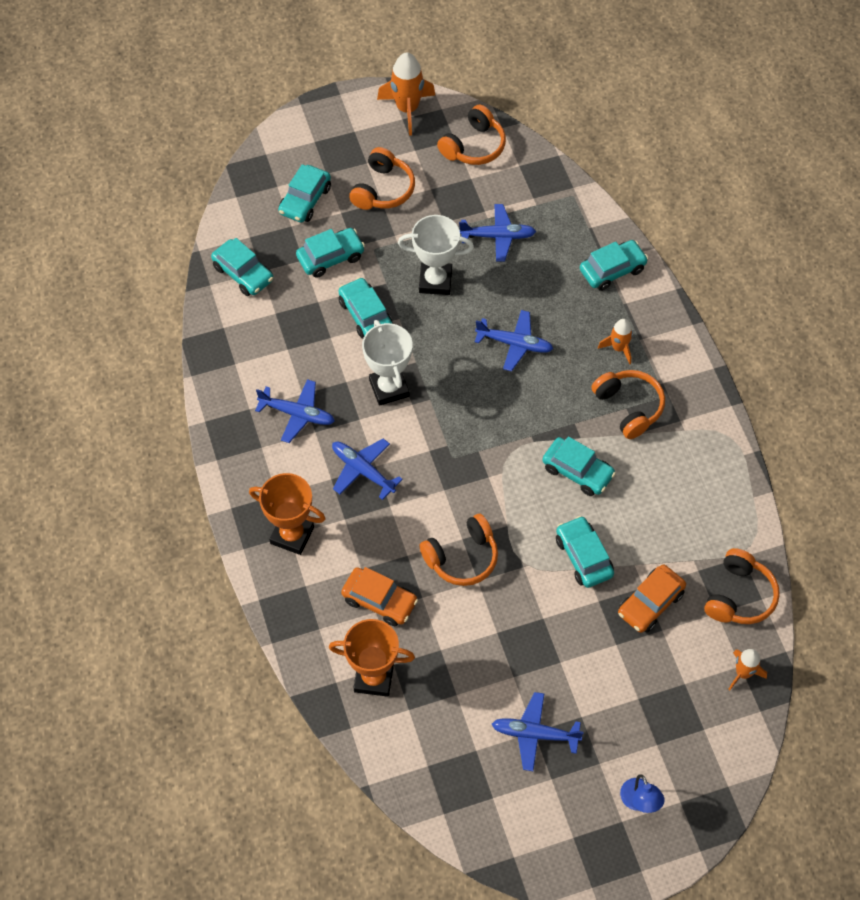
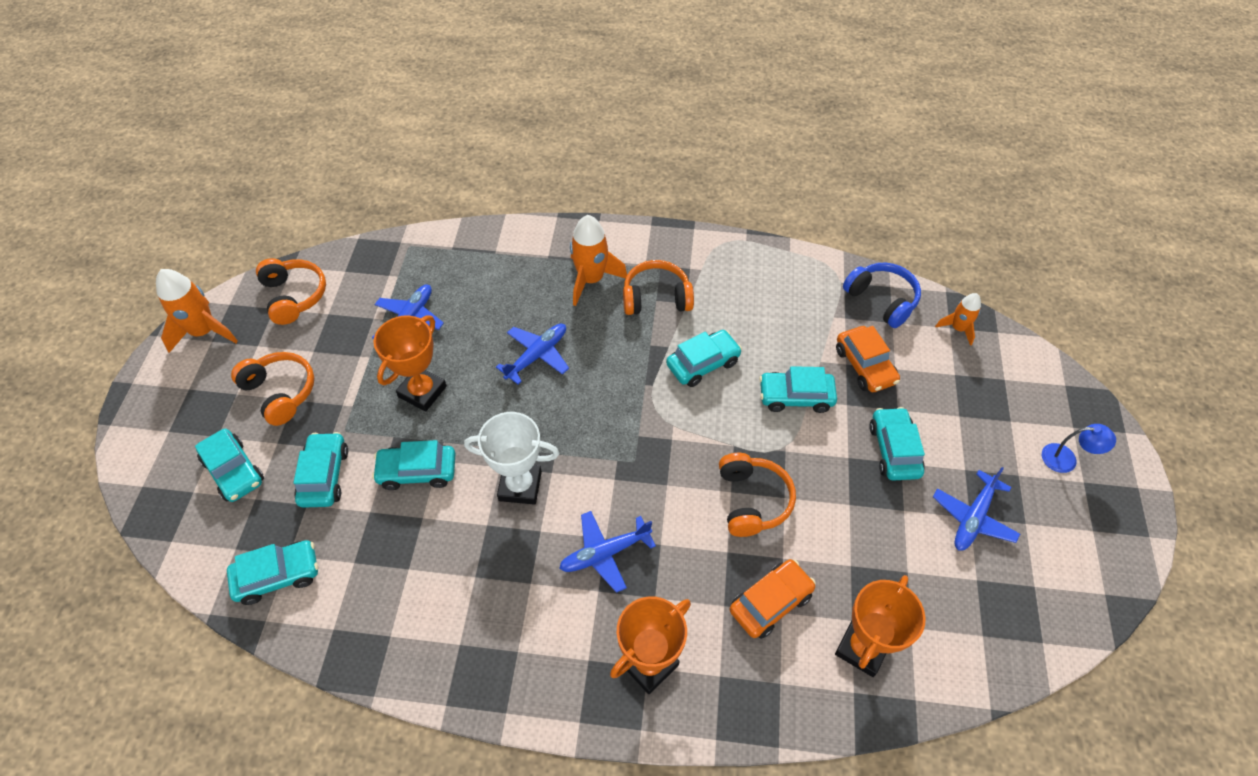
camera: 65 degrees left, 5 degrees down
(297, 414) = (497, 593): blue plane -> none
(435, 281) = (422, 391): white trophy -> orange trophy
(612, 270) = (508, 250): turquoise car -> turquoise car (894, 450)
(618, 348) = (591, 280): orange rocket -> orange rocket, size x1.70
(739, 596) = (881, 300): orange headphones -> blue headphones

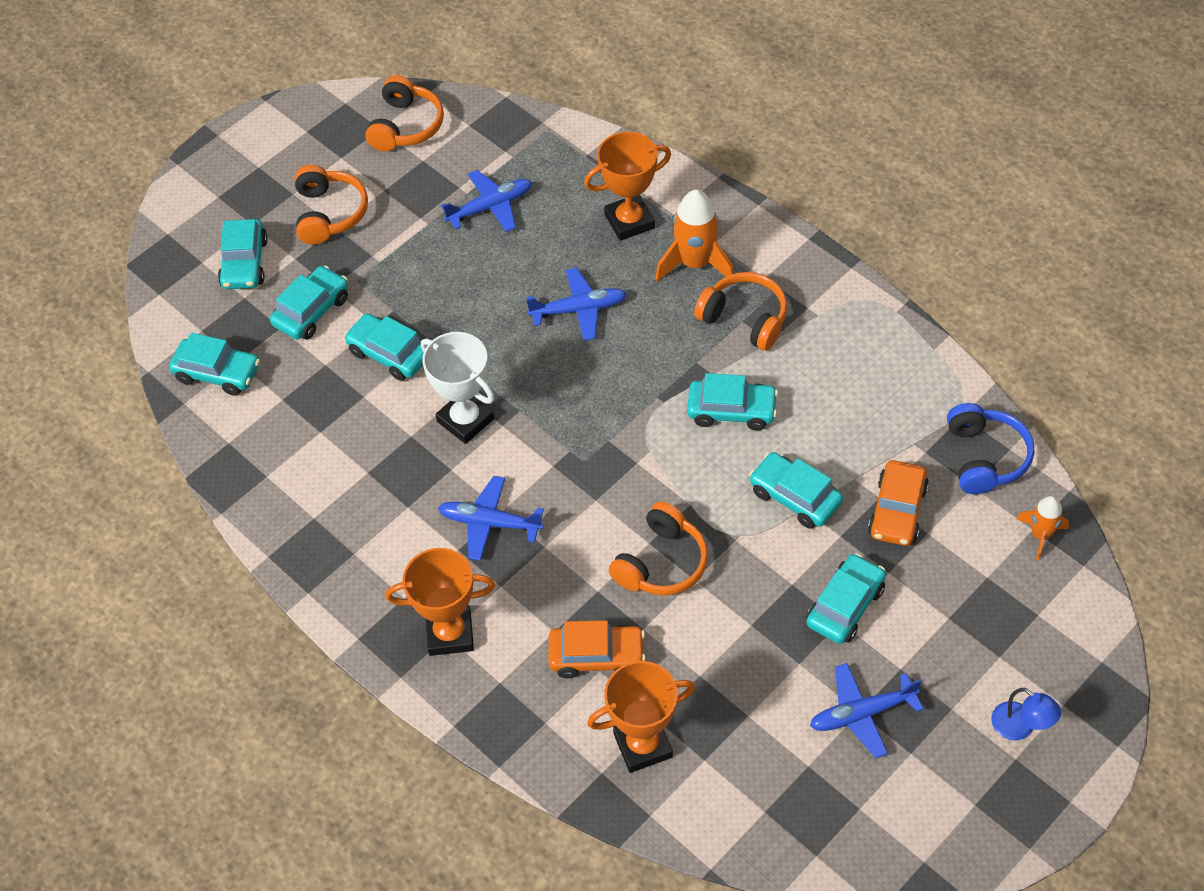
camera: 40 degrees right, 0 degrees up
(204, 332) = (306, 119): orange rocket -> none
(422, 391) = (449, 283): orange trophy -> orange trophy (629, 221)

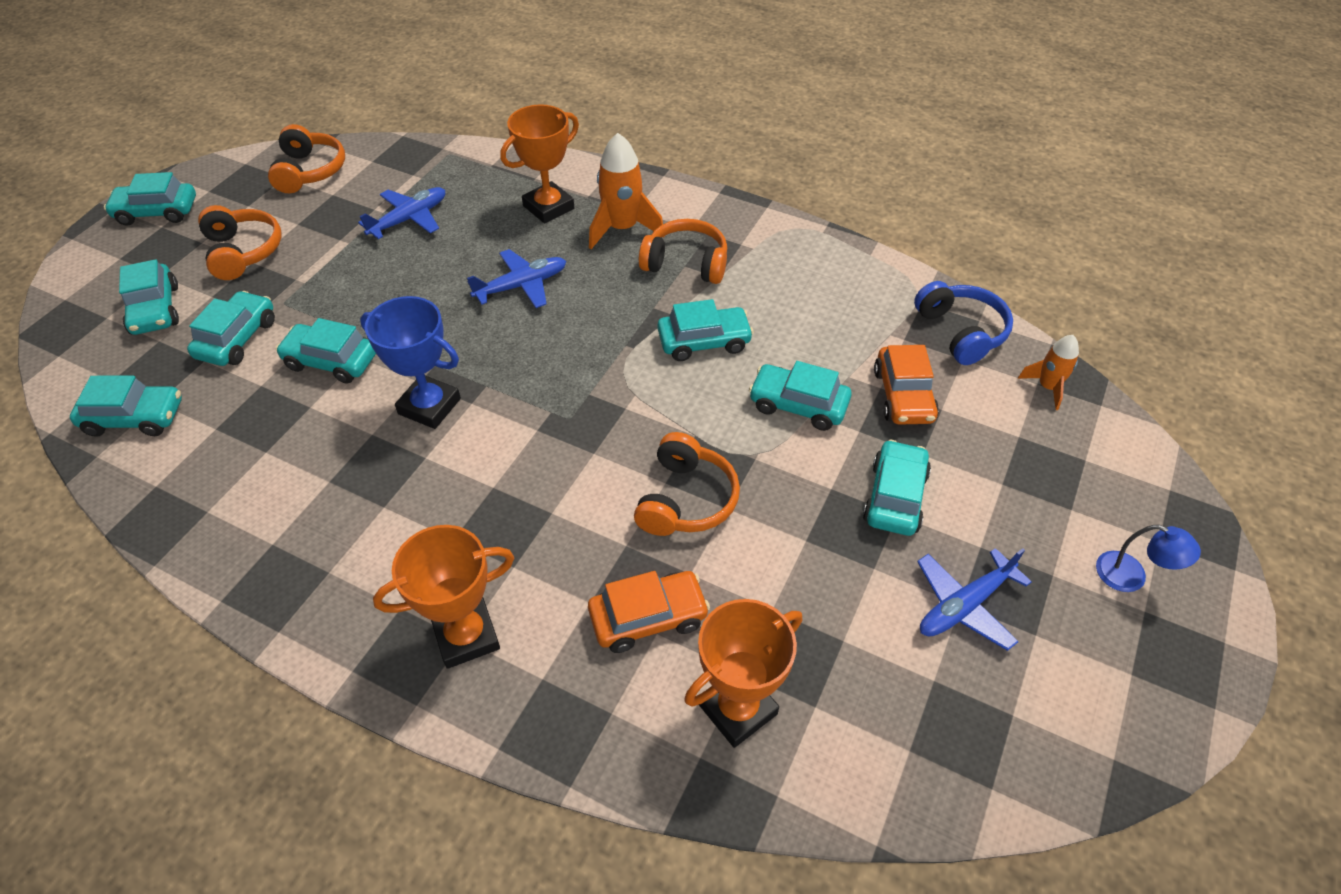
camera: 20 degrees left, 5 degrees down
(256, 148) = (157, 212): none -> turquoise car
(465, 420) = (429, 406): white trophy -> blue trophy
(490, 523) = (483, 502): blue plane -> none

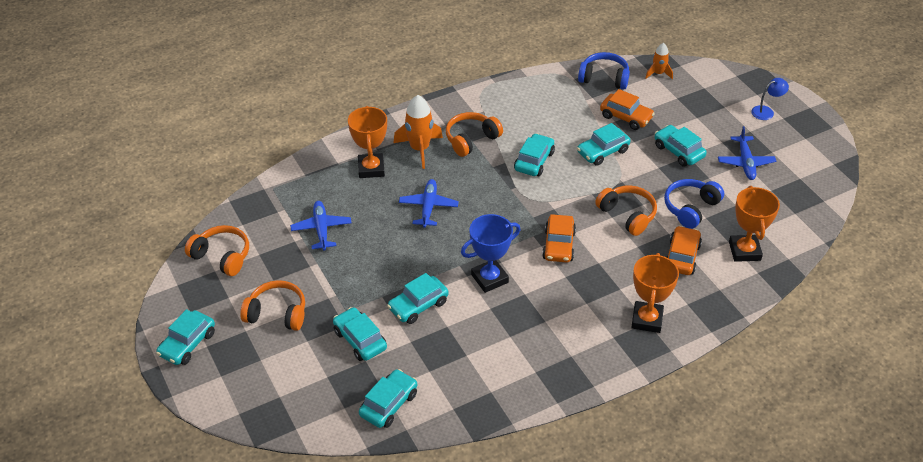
camera: 55 degrees left, 5 degrees down
(155, 310) = (295, 370): turquoise car -> none
(552, 448) = (558, 245): none -> orange car
(775, 576) = (691, 208): none -> blue headphones

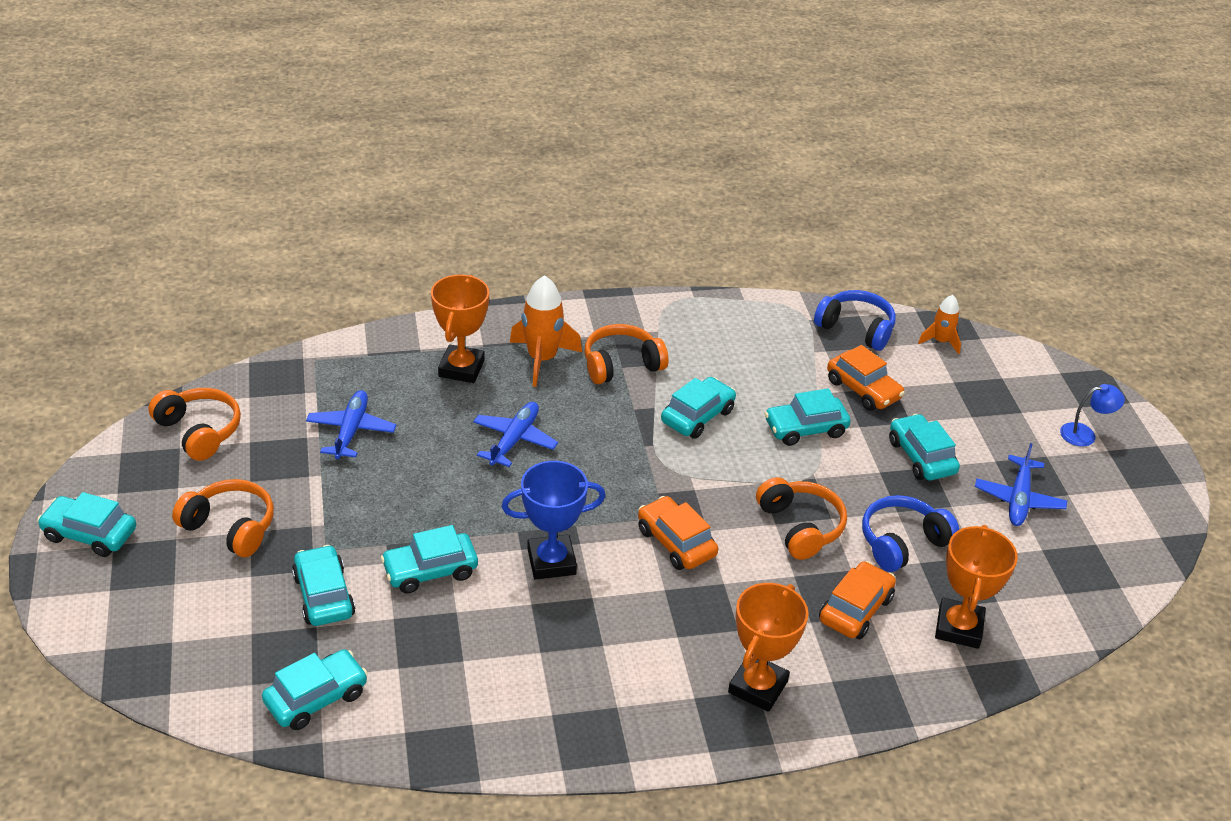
camera: 15 degrees right, 5 degrees down
(187, 344) = (90, 534): turquoise car -> turquoise car turned 60 degrees clockwise
(558, 245) = (676, 542): orange car -> orange car turned 120 degrees clockwise

